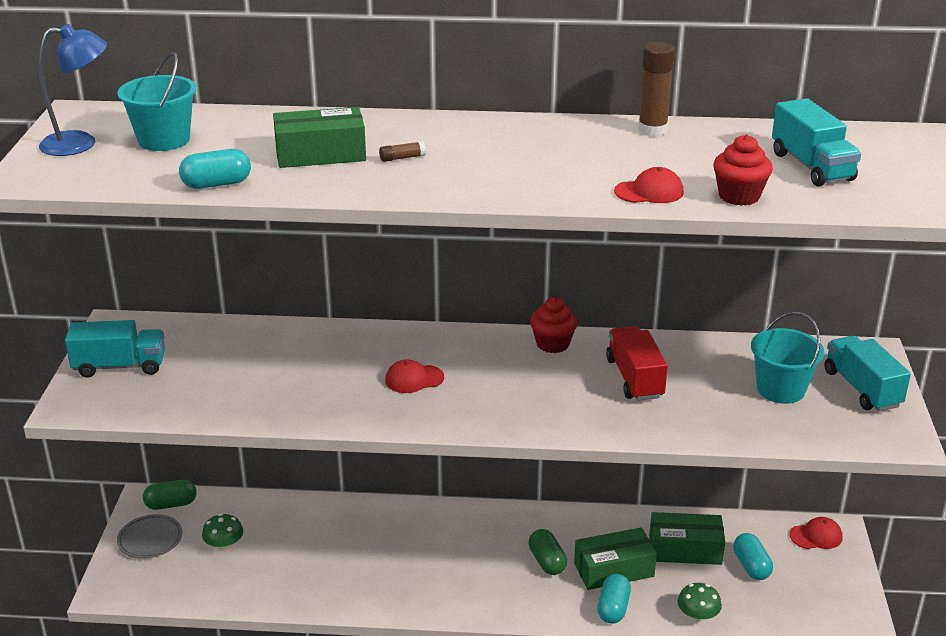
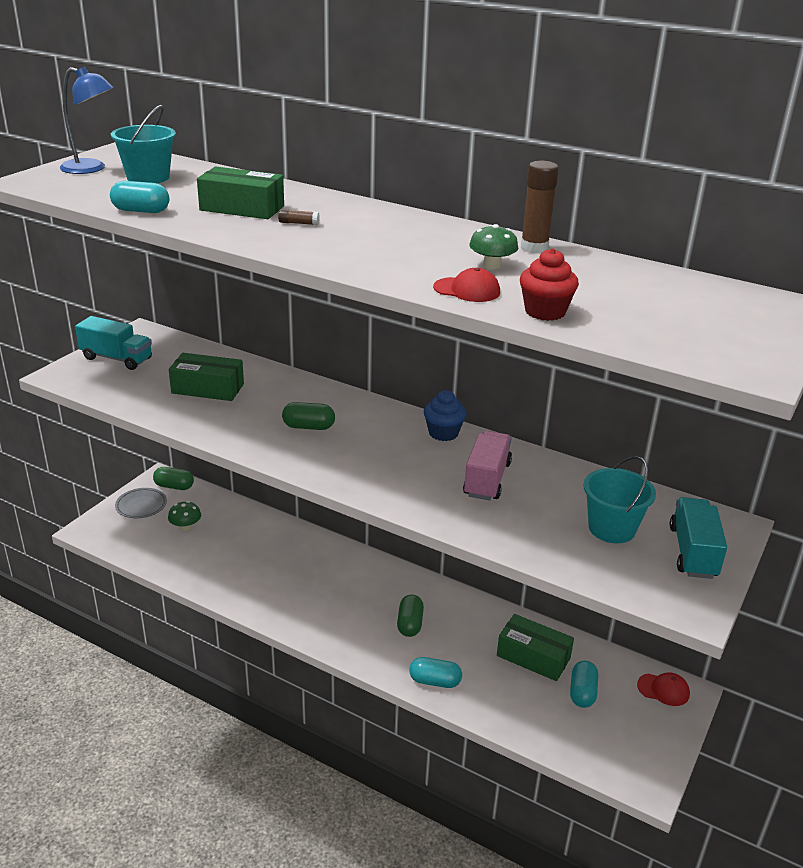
camera: 25 degrees right, 0 degrees up
(414, 379) = (308, 427): red cap -> green capsule
(552, 344) = (443, 433): red cupcake -> blue cupcake
(613, 608) = (435, 681): turquoise capsule -> turquoise capsule turned 60 degrees clockwise
(614, 570) = (459, 651): green box -> green box (207, 388)
(634, 378) = (487, 479): red truck -> pink truck
(697, 616) = (502, 715): green mushroom -> green mushroom (492, 265)
(811, 166) = (648, 305): turquoise truck -> none

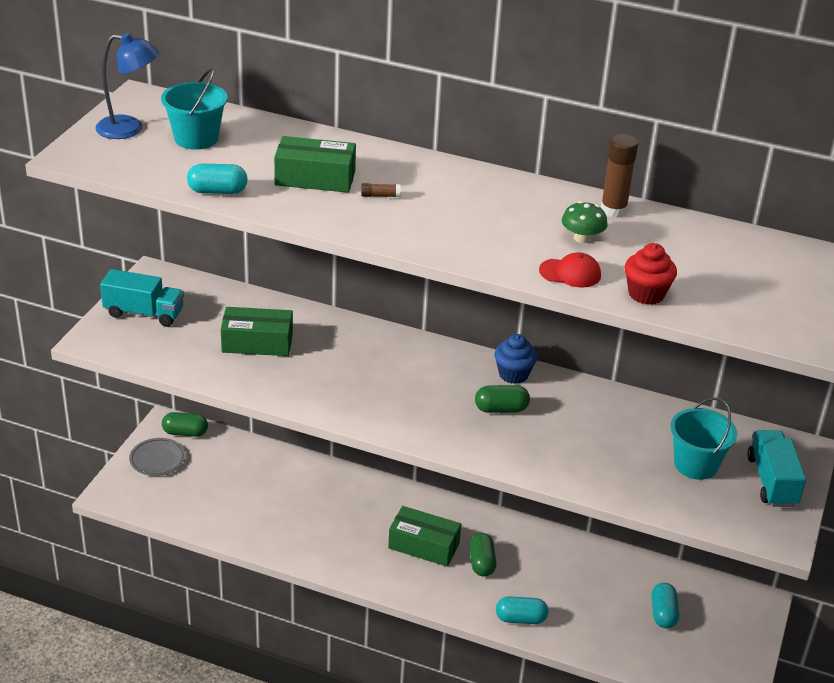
camera: 10 degrees left, 5 degrees up
(185, 527) = (215, 479): green mushroom -> none
(308, 427) = (378, 380): green capsule -> green capsule (501, 409)
(487, 479) = (569, 423): pink truck -> none
(533, 657) = (610, 583): green box -> green box (424, 546)
(663, 689) = (738, 602): red cap -> none

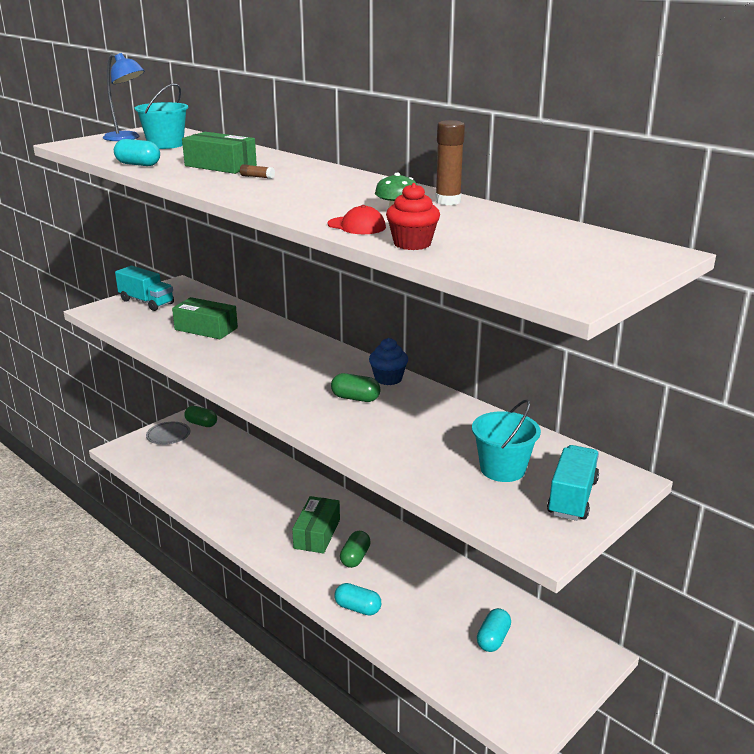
camera: 25 degrees right, 10 degrees down
(424, 546) = (317, 534): green box -> green box turned 60 degrees clockwise

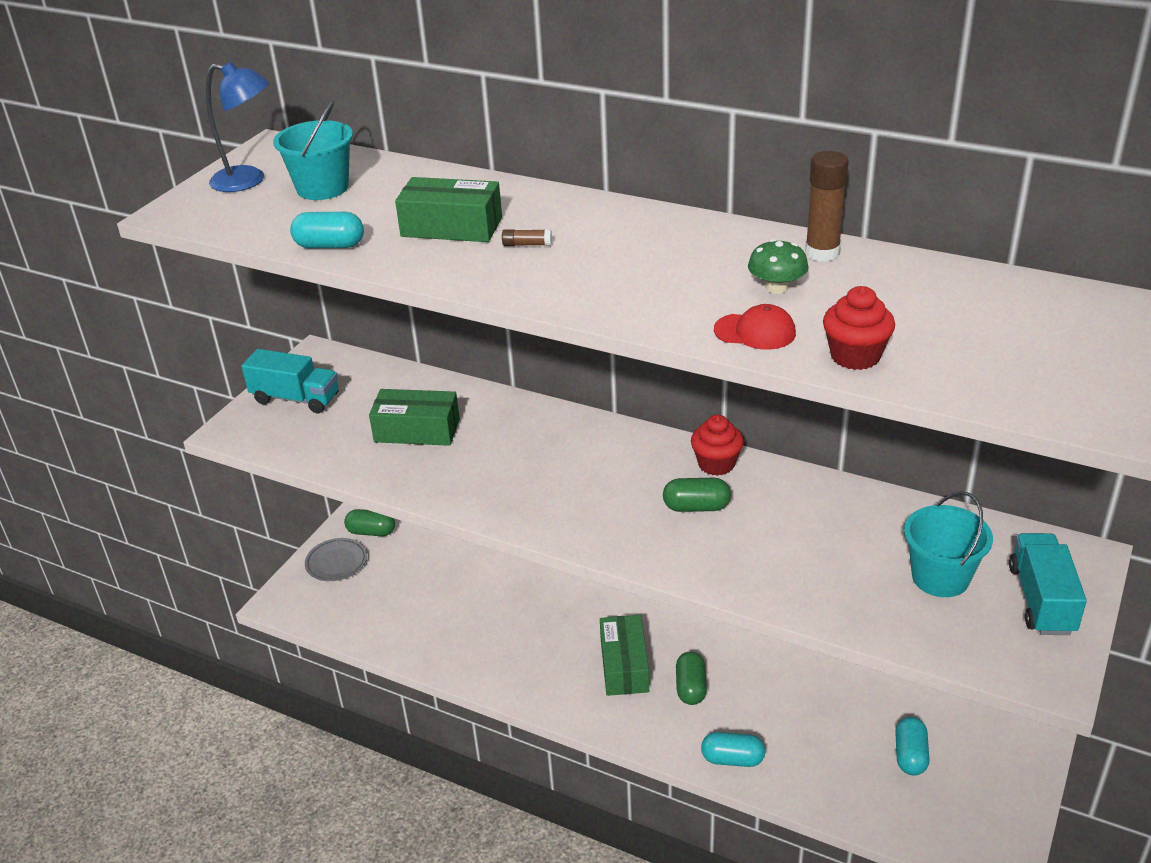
camera: 15 degrees left, 10 degrees up
(388, 379) = (716, 464): blue cupcake -> red cupcake

